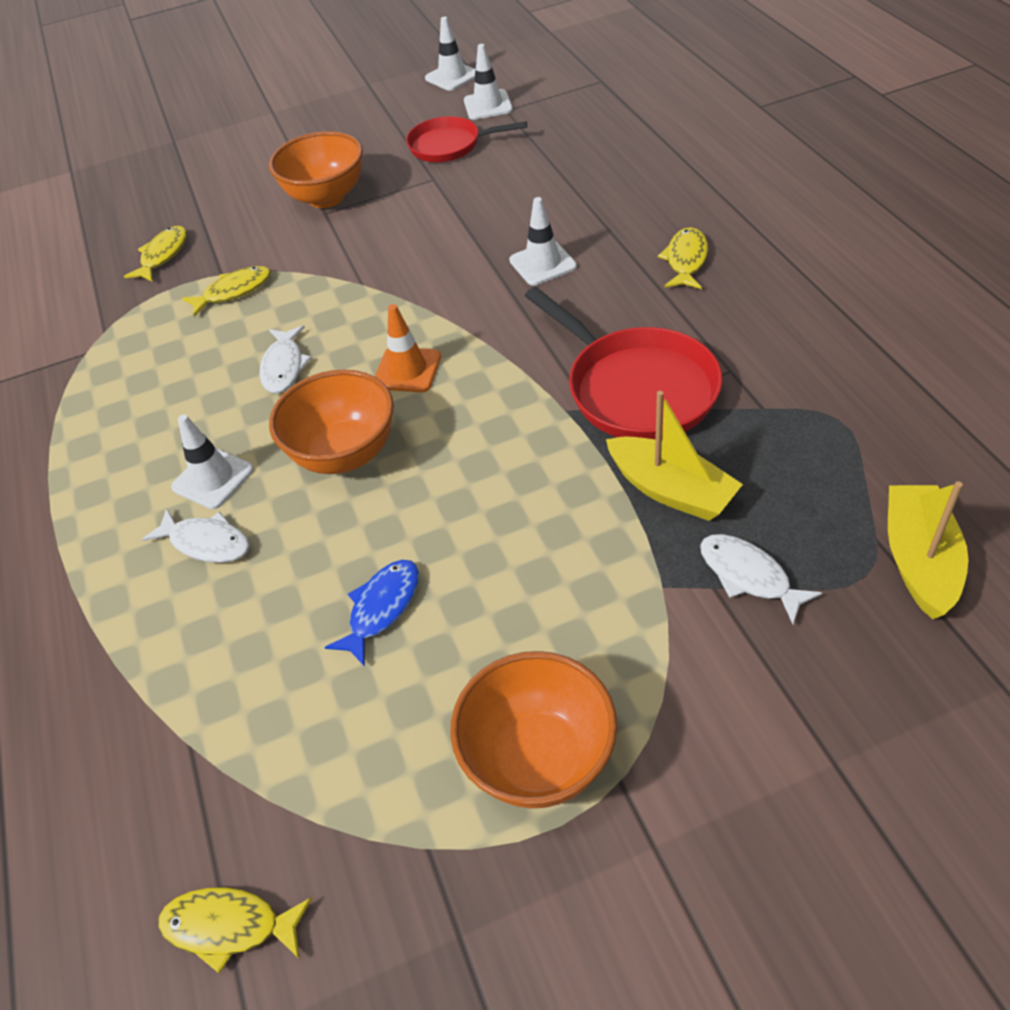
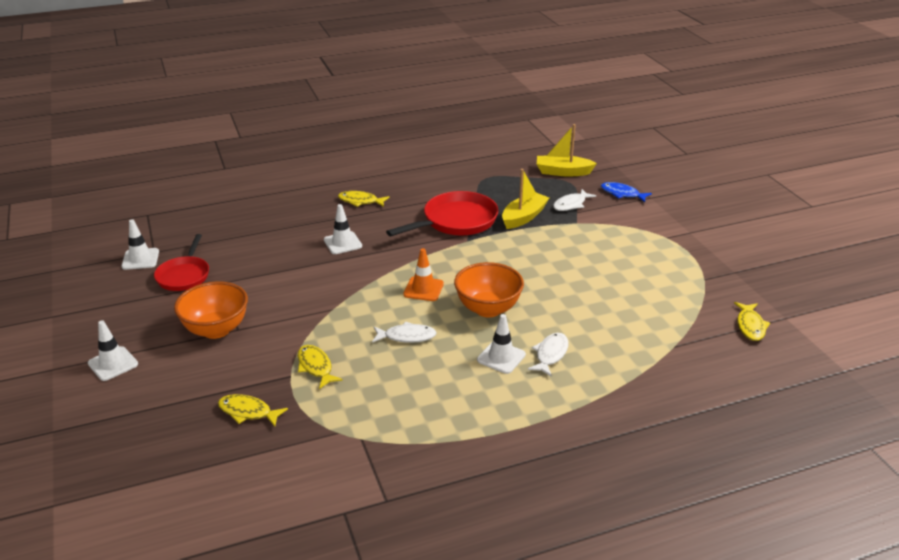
camera: 95 degrees left, 15 degrees down
(382, 608) = (592, 293): blue fish -> blue fish (622, 194)
(452, 76) = (80, 274): white traffic cone -> white traffic cone (113, 364)
(538, 758) = (661, 254): orange bowl -> none

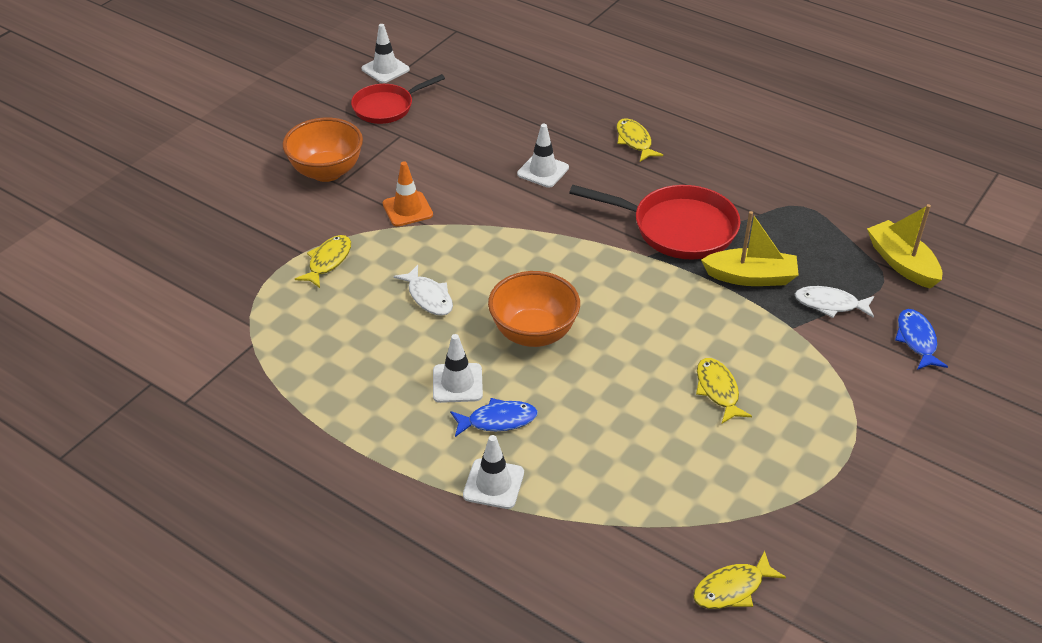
camera: 55 degrees right, 10 degrees up
(113, 364) = (231, 144): white traffic cone -> white traffic cone (493, 484)
(248, 412) = (233, 255): yellow fish -> yellow fish (718, 390)
(423, 289) = (521, 268): orange traffic cone -> orange traffic cone (407, 209)
(550, 354) = (498, 420): white fish -> blue fish

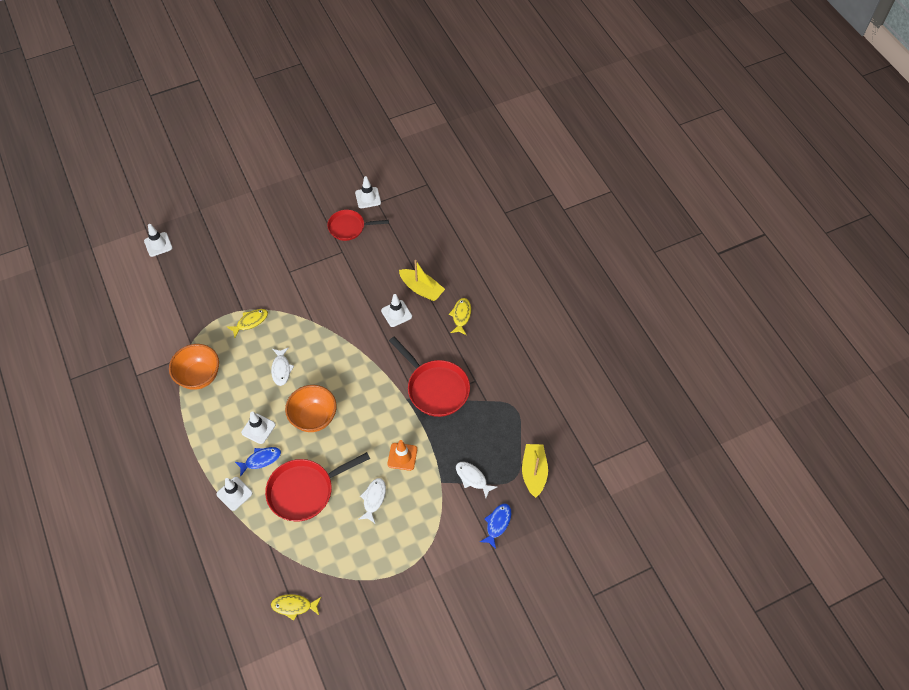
camera: 30 degrees right, 15 degrees up
(90, 227) = (158, 244): none -> white traffic cone
(327, 172) = (288, 260): orange bowl -> orange bowl (199, 376)
(407, 209) = (310, 306): orange traffic cone -> orange traffic cone (402, 456)
(498, 420) = (261, 460): blue fish -> blue fish turned 45 degrees counterclockwise
(604, 428) = (305, 491): none -> red pan
(718, 390) = (373, 499): yellow fish -> white fish
(750, 277) = (446, 439): yellow boat -> yellow boat (421, 289)

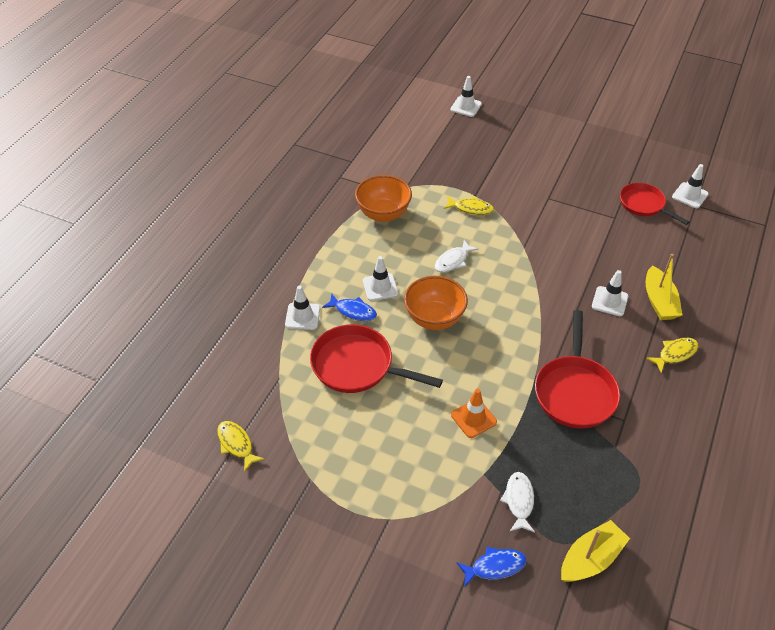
camera: 50 degrees right, 10 degrees down
(373, 499) = (405, 428): white fish -> none

